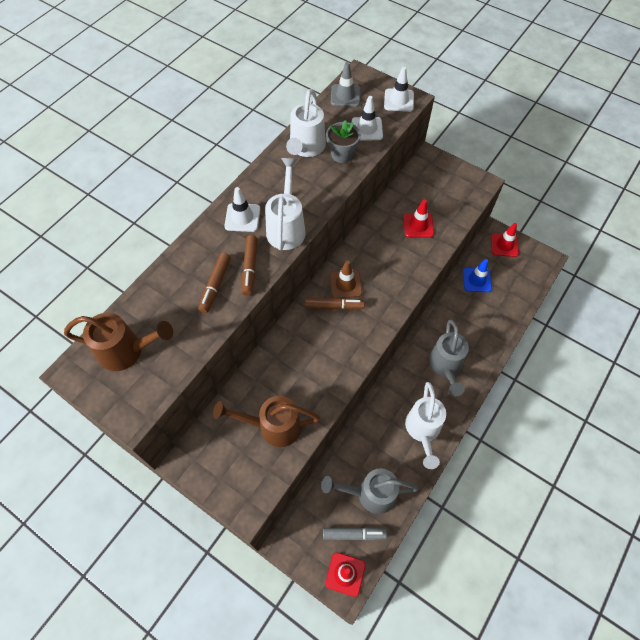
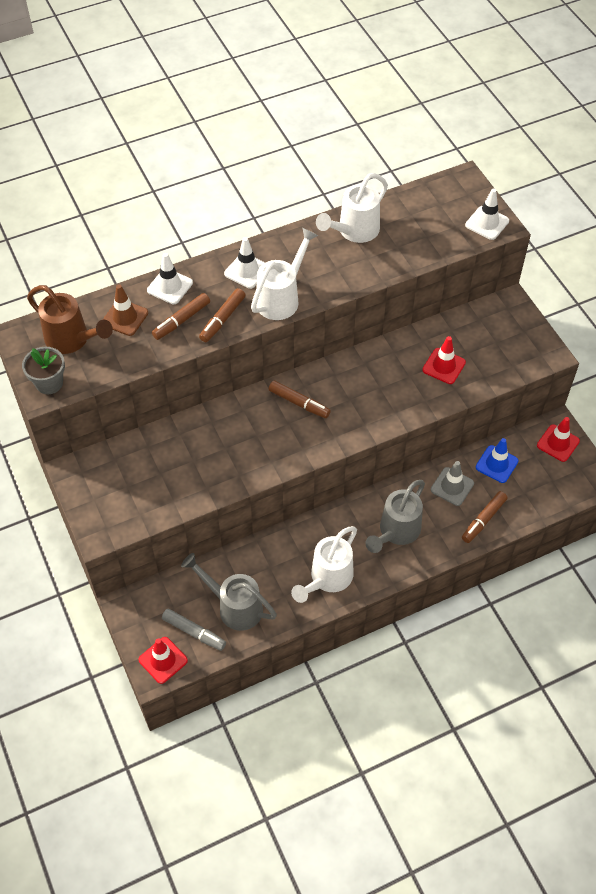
camera: 30 degrees right, 5 degrees down
(273, 426) = (168, 480): brown watering can -> none
(342, 154) = (386, 253): grey flower pot -> grey flower pot (49, 383)
(345, 96) = (433, 195): grey traffic cone -> grey traffic cone (452, 486)
(345, 284) = (325, 388): brown traffic cone -> brown traffic cone (125, 318)
(367, 129) = (430, 238): white traffic cone -> white traffic cone (170, 286)
(496, 325) = (483, 520): none -> brown marker

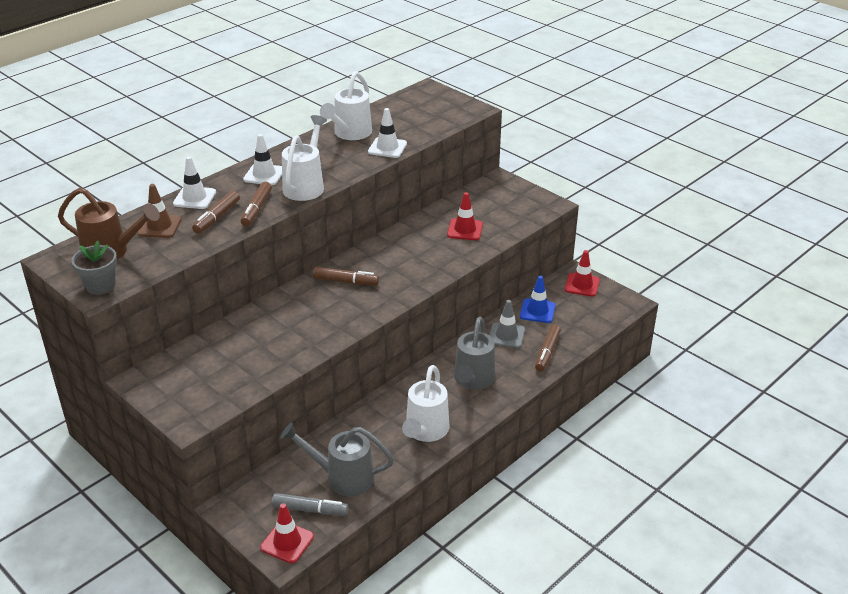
camera: 20 degrees left, 20 degrees down
(487, 223) = (462, 109): white traffic cone -> white traffic cone (387, 148)

